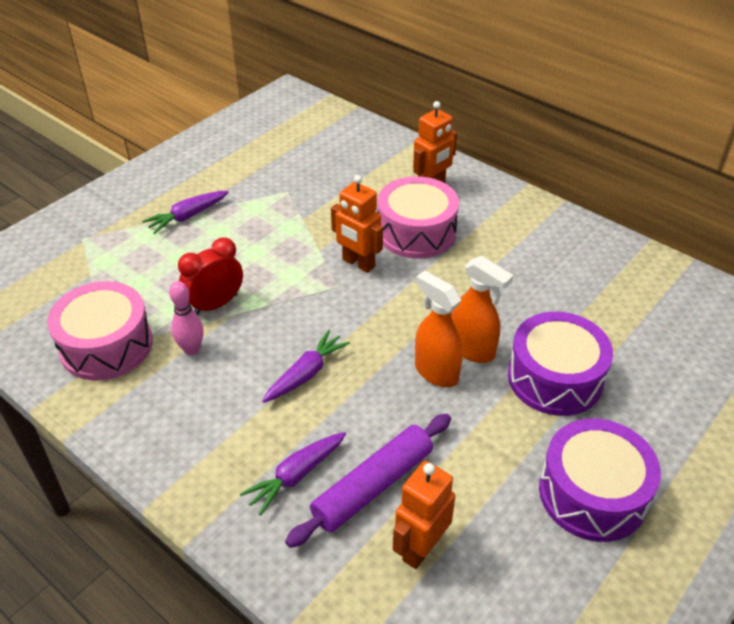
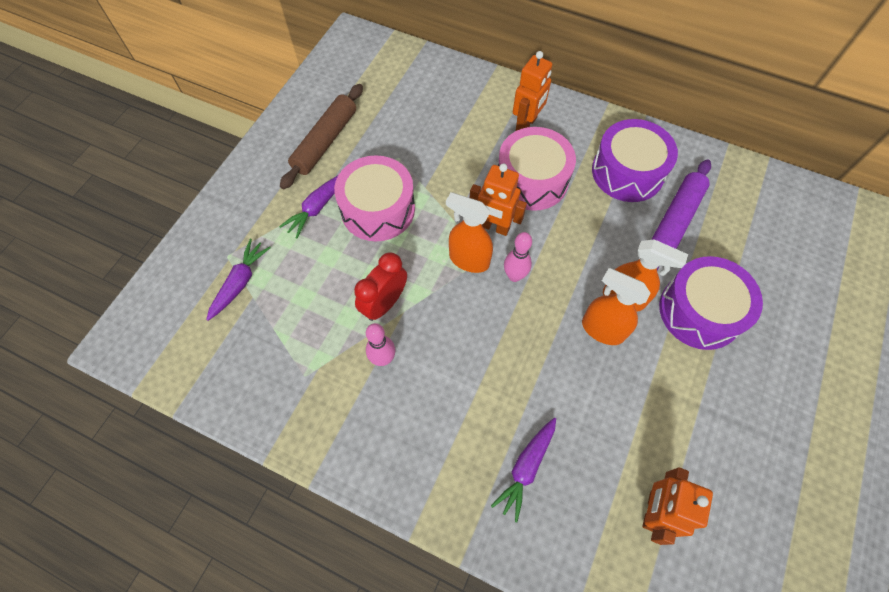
camera: 15 degrees left, 20 degrees up
(106, 345) = (303, 374): pink drum -> pink drum (378, 209)
(221, 167) = (325, 141): none -> brown rolling pin
(306, 373) = (494, 359): purple carrot -> purple carrot (240, 282)
(319, 285) = (468, 260): none -> orange spray bottle
(361, 307) = (514, 276): none -> pink bowling pin
(373, 486) = (593, 460): purple rolling pin -> purple rolling pin (674, 221)
(592, 493) = (765, 419): purple drum -> purple drum (627, 172)

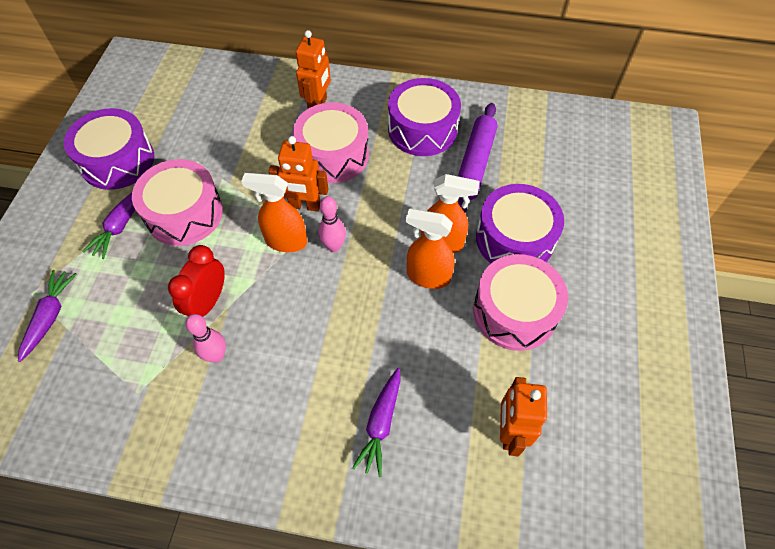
camera: 15 degrees left, 5 degrees down
(325, 141) = (118, 161): brown rolling pin -> purple drum
(684, 388) = (514, 311): none -> pink drum

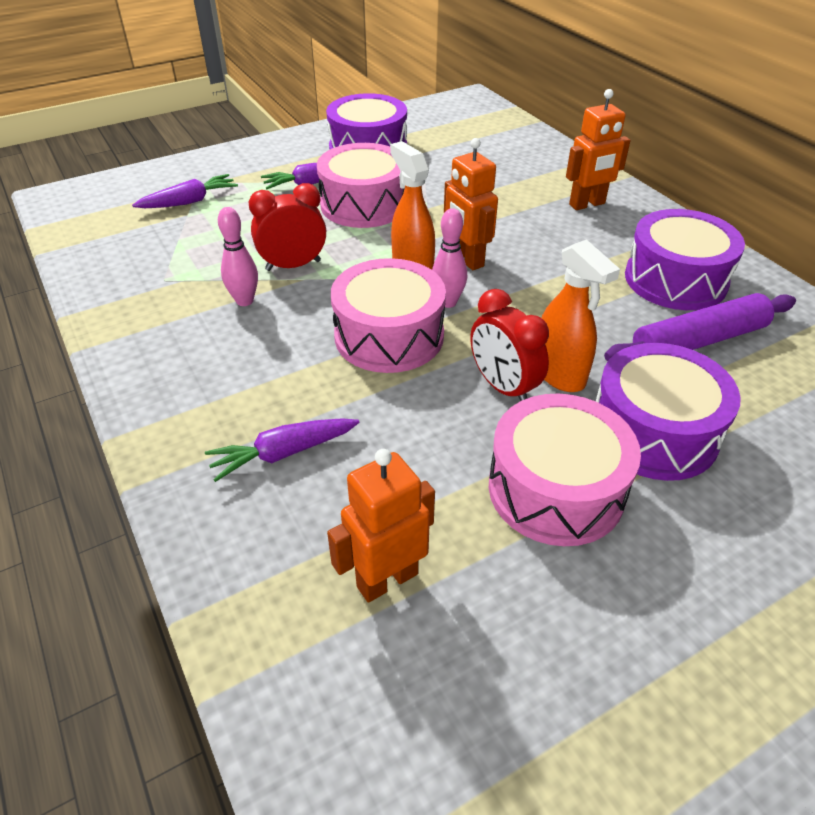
camera: 50 degrees right, 15 degrees down
(333, 155) = (548, 243): pink drum -> pink drum (389, 336)
(428, 276) = (503, 387): orange spray bottle -> red clock

